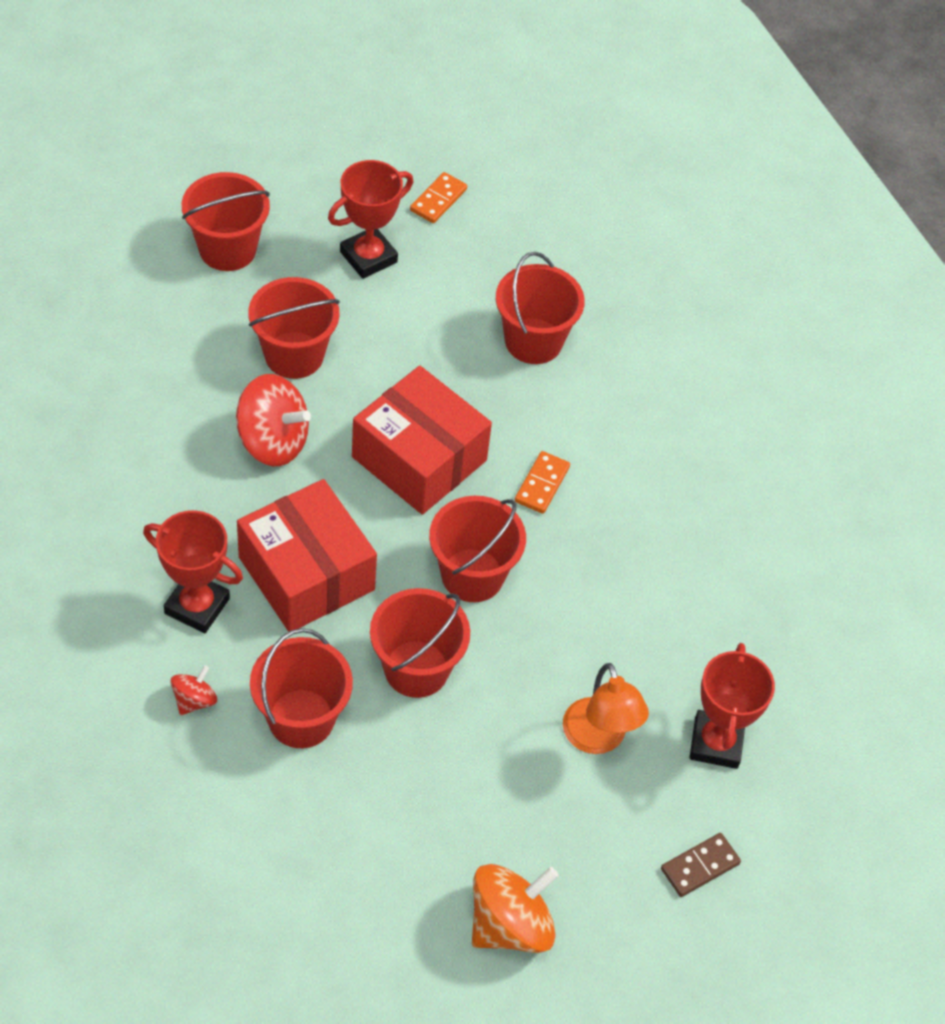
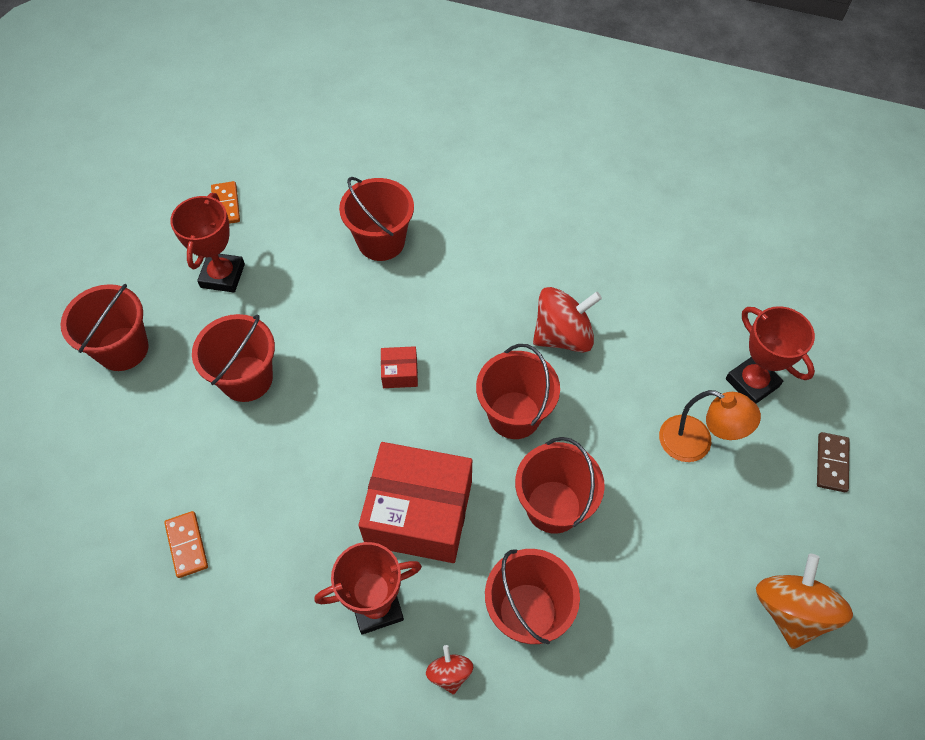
camera: 40 degrees left, 5 degrees up
(272, 441) = (298, 447): red spinning top -> red spinning top (563, 335)
(419, 458) = (400, 373): red box -> red box, size x0.42
(542, 484) = (486, 322): orange domino -> orange domino (187, 545)

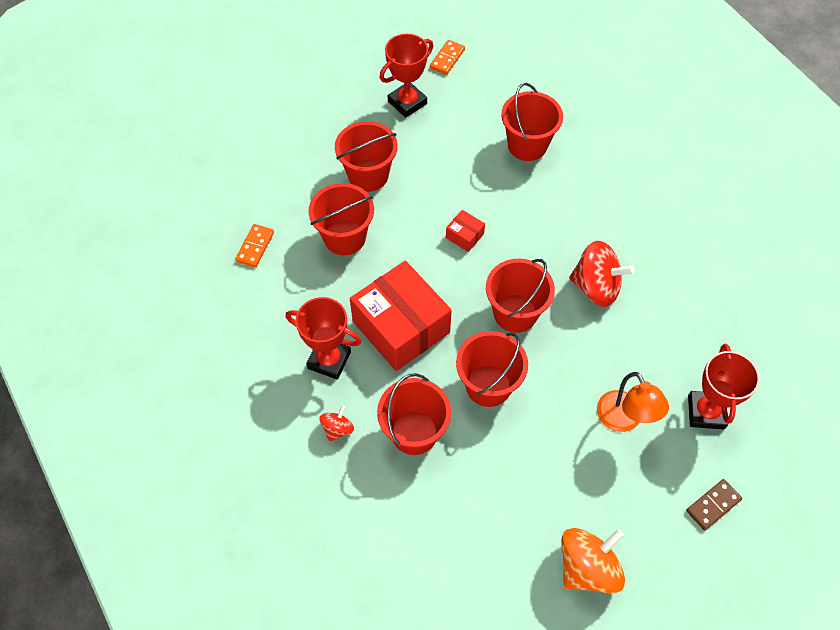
camera: 40 degrees right, 0 degrees up
(123, 349) = (312, 109): red bucket -> red bucket (344, 237)

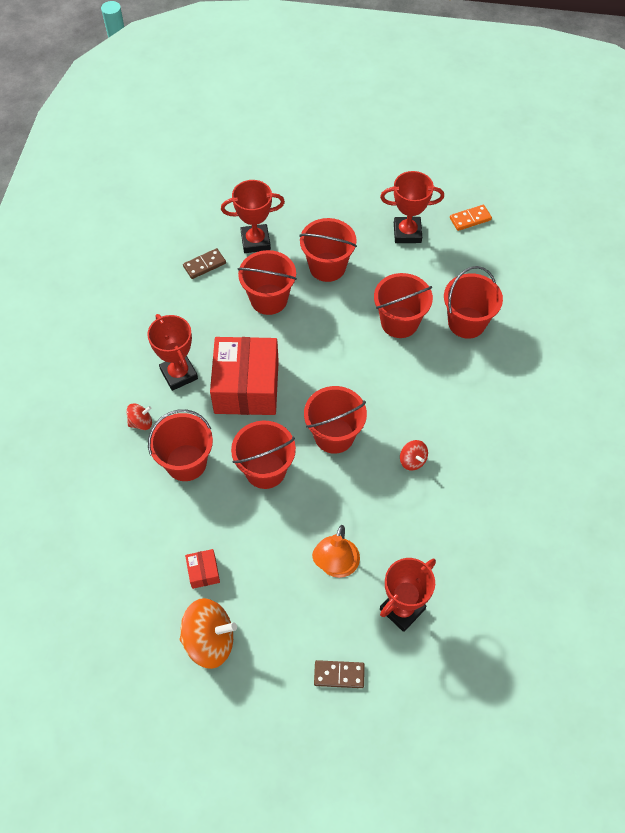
camera: 40 degrees right, 0 degrees up
(255, 247) = (204, 265): orange domino -> brown domino
(282, 195) = (255, 241): none -> red trophy
(464, 236) = (353, 356): red box -> red box (203, 572)
(474, 181) = (399, 322): none -> red bucket
(596, 287) = (412, 460): red spinning top -> red spinning top, size x0.51

